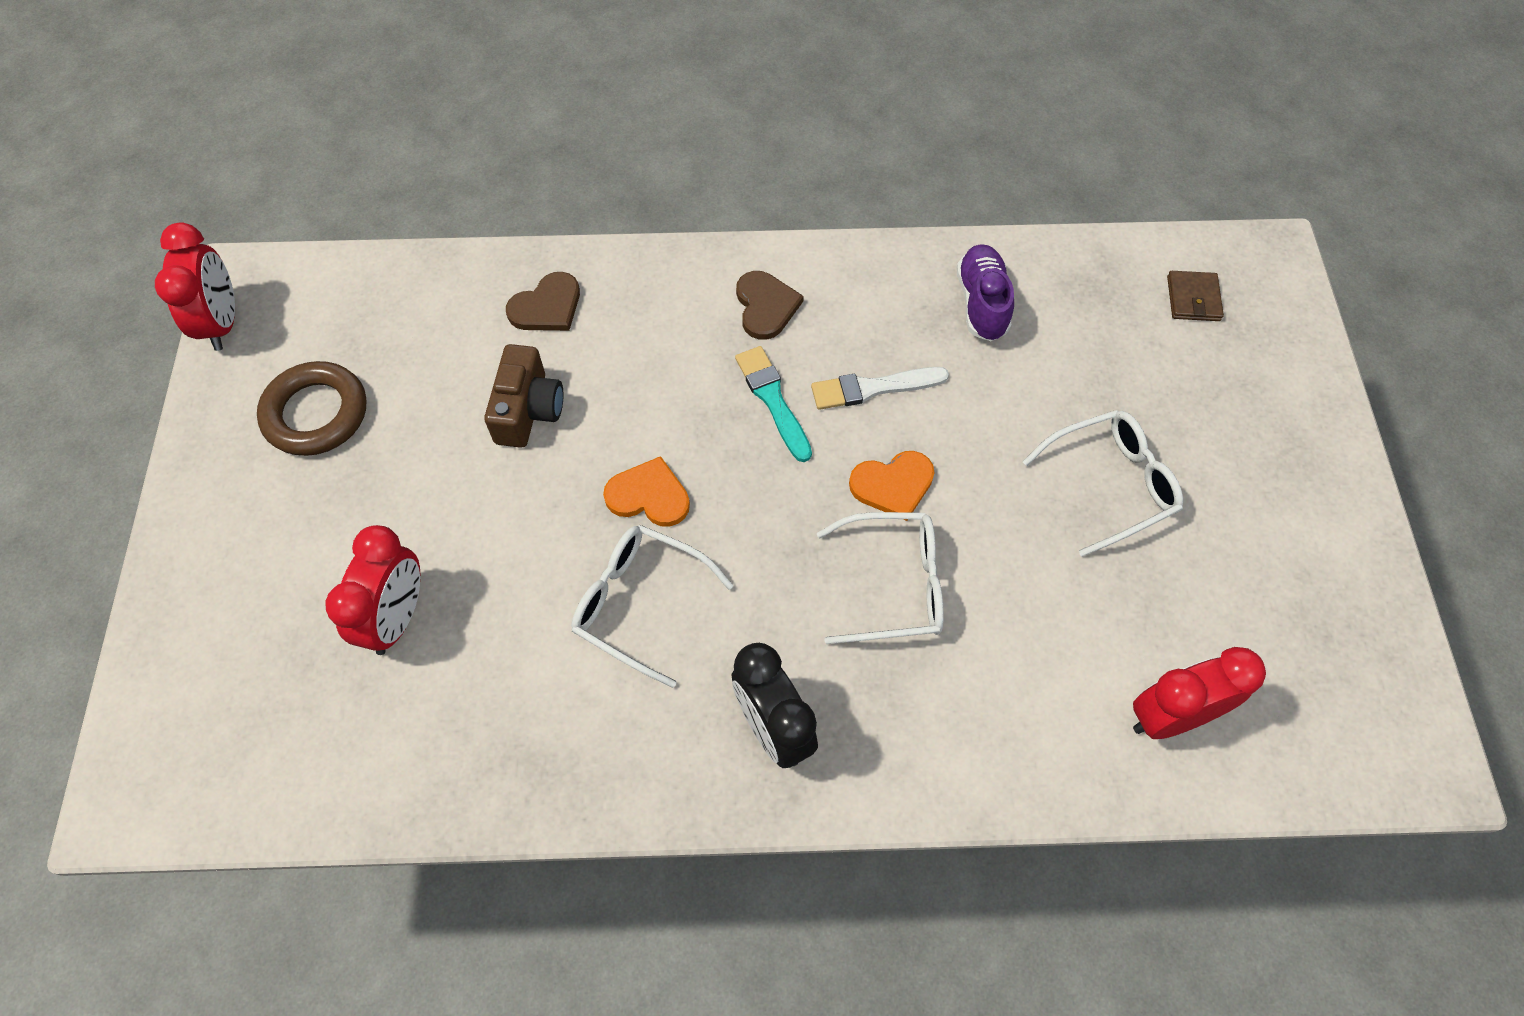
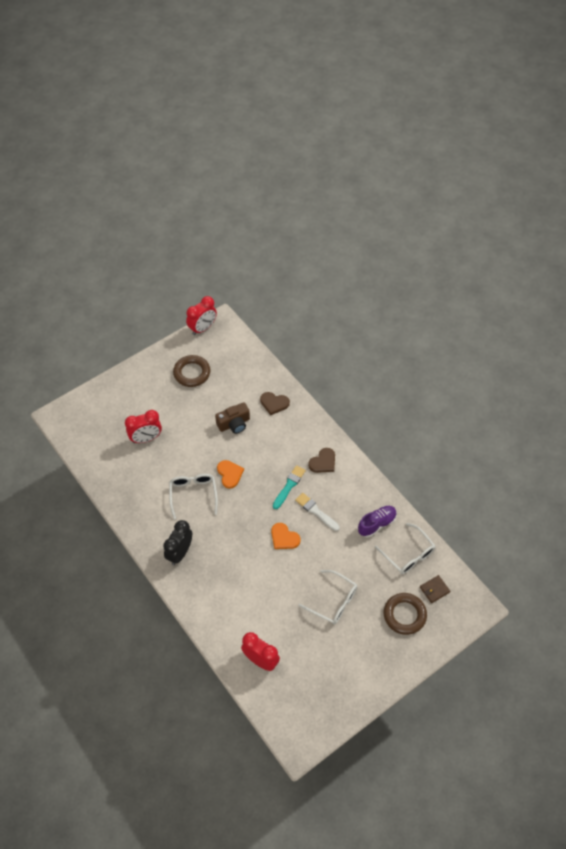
camera: 55 degrees right, 5 degrees down
(894, 585) = (249, 558): white glasses -> white glasses (408, 554)
(1219, 379) = (404, 615): none -> brown ring

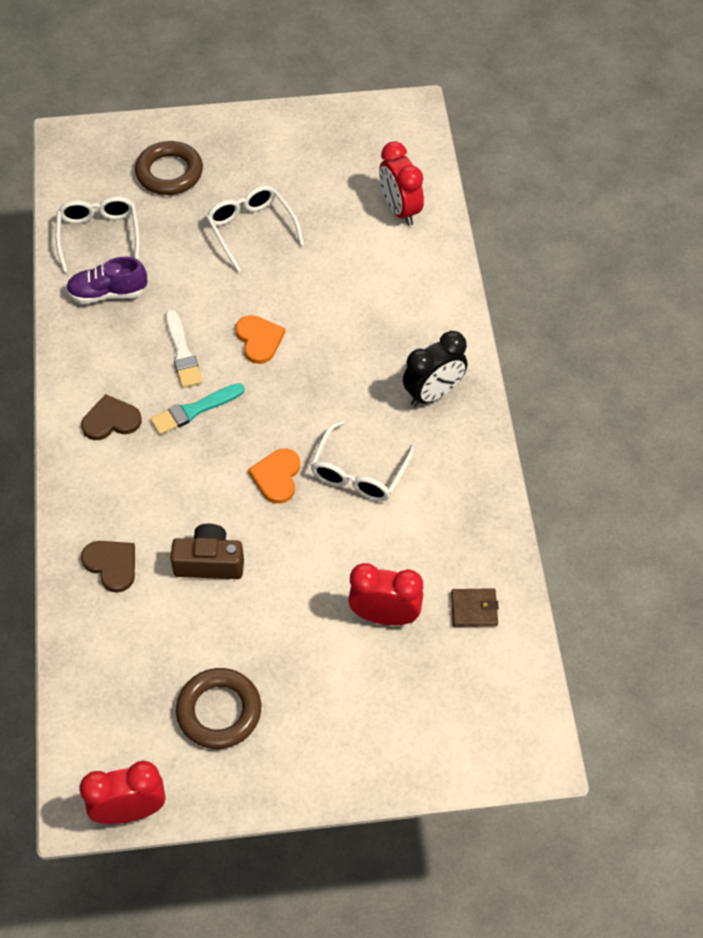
camera: 150 degrees left, 0 degrees up
(434, 590) = (104, 181): brown wallet -> brown wallet (474, 609)

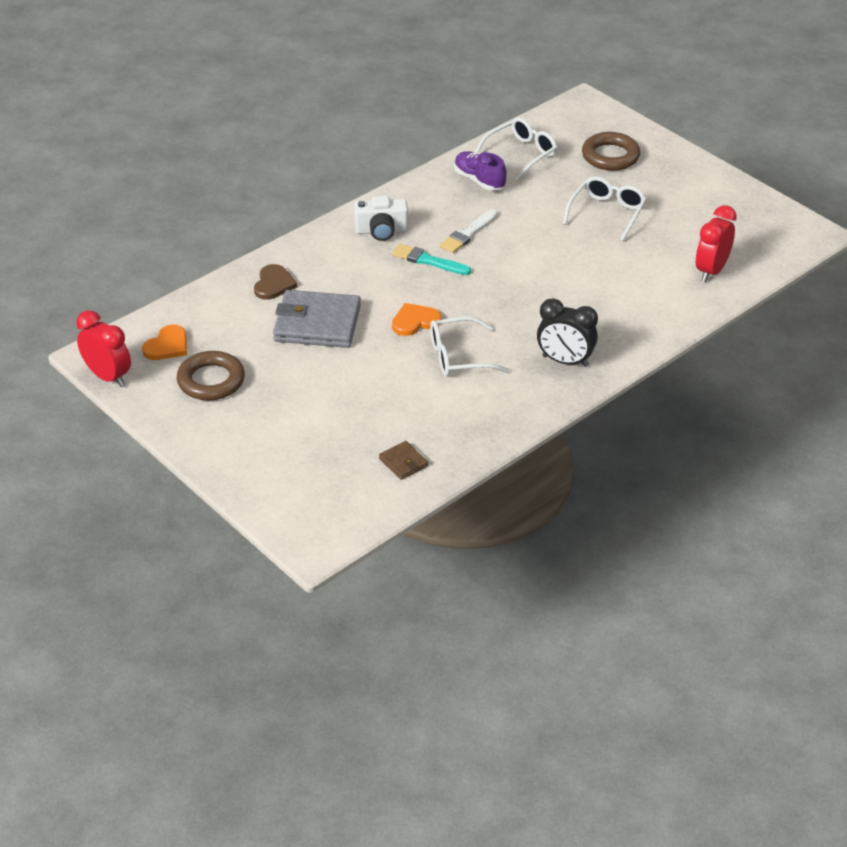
camera: 55 degrees right, 15 degrees down
(111, 420) = (381, 230): brown heart -> white camera
(209, 562) = (317, 324): brown camera -> grey wallet
(259, 340) = (517, 261): orange heart -> orange heart (167, 345)
(385, 616) = (355, 422): red clock -> none

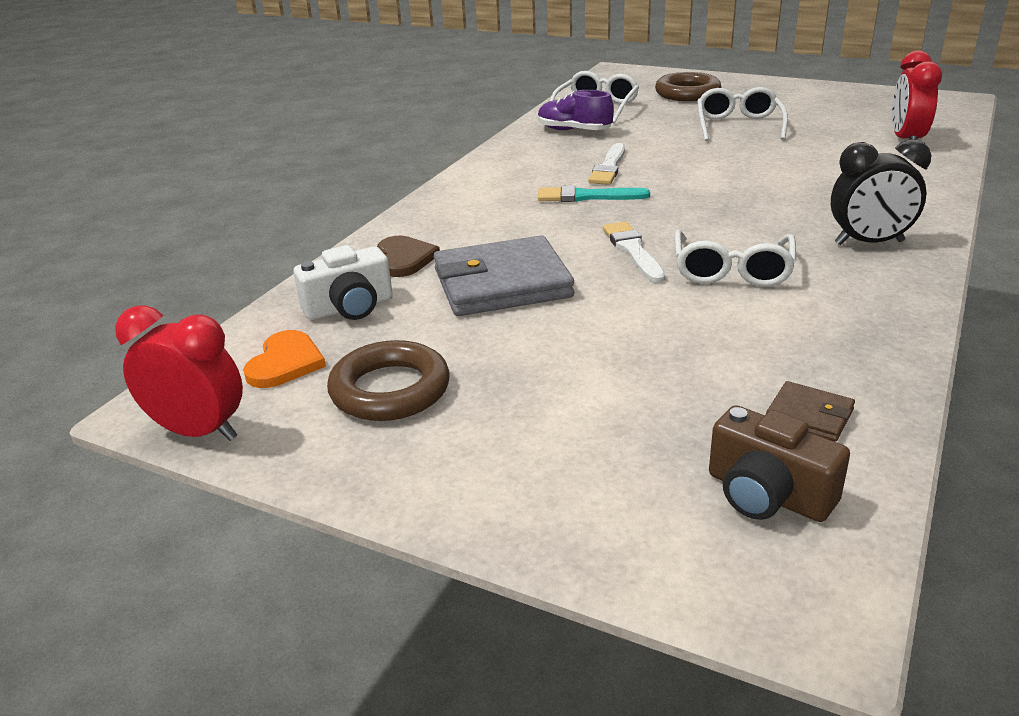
camera: 20 degrees left, 10 degrees down
(343, 493) = (767, 494): none -> brown camera
(381, 230) = (503, 185): white camera -> white camera (349, 307)
(415, 321) = (633, 251): orange heart -> white brush
(458, 356) = (732, 270): white glasses -> white glasses turned 45 degrees counterclockwise

